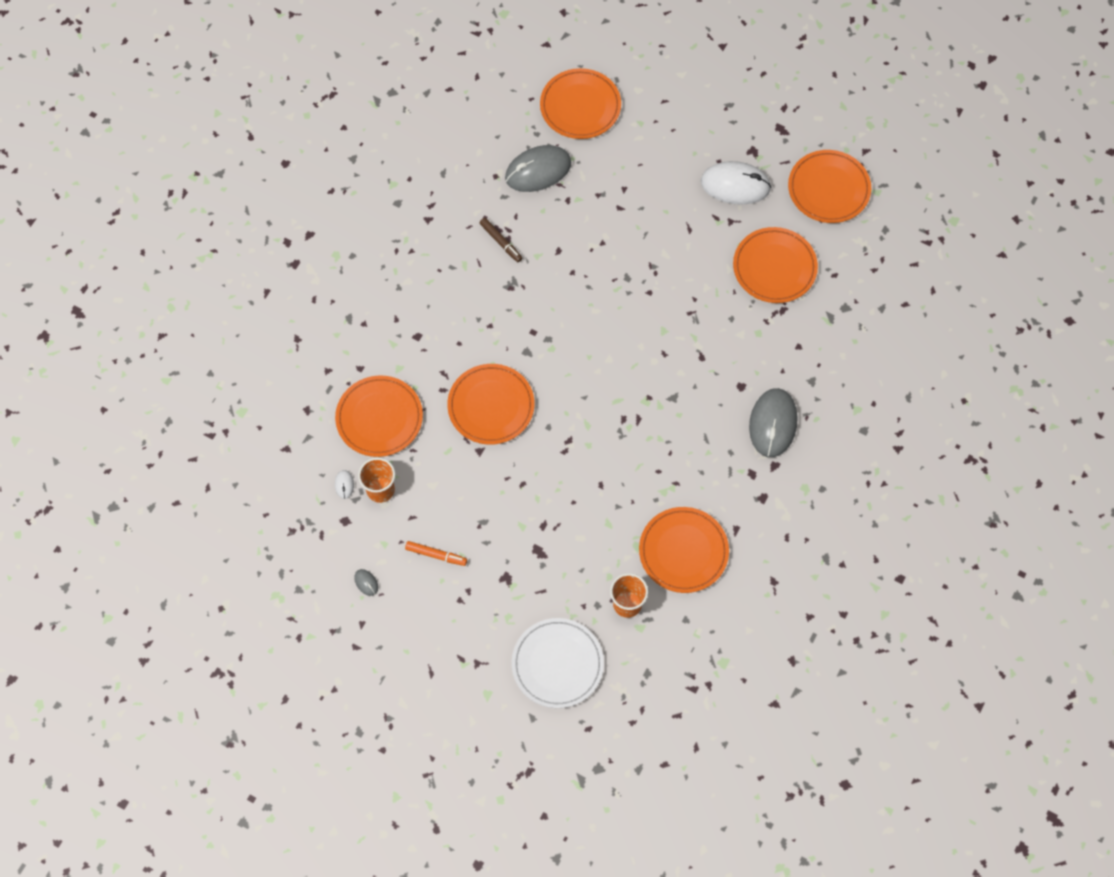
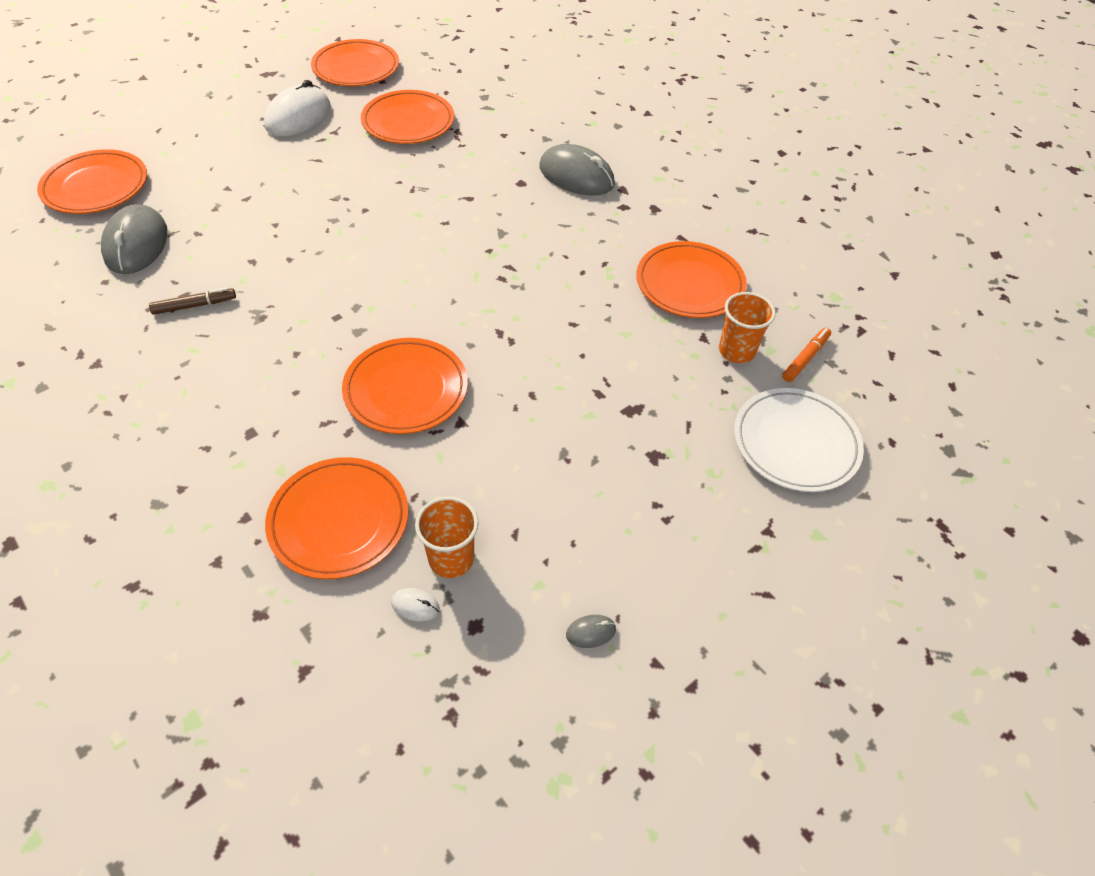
camera: 70 degrees left, 15 degrees down
(436, 555) = (587, 524): orange marker -> orange marker (805, 358)

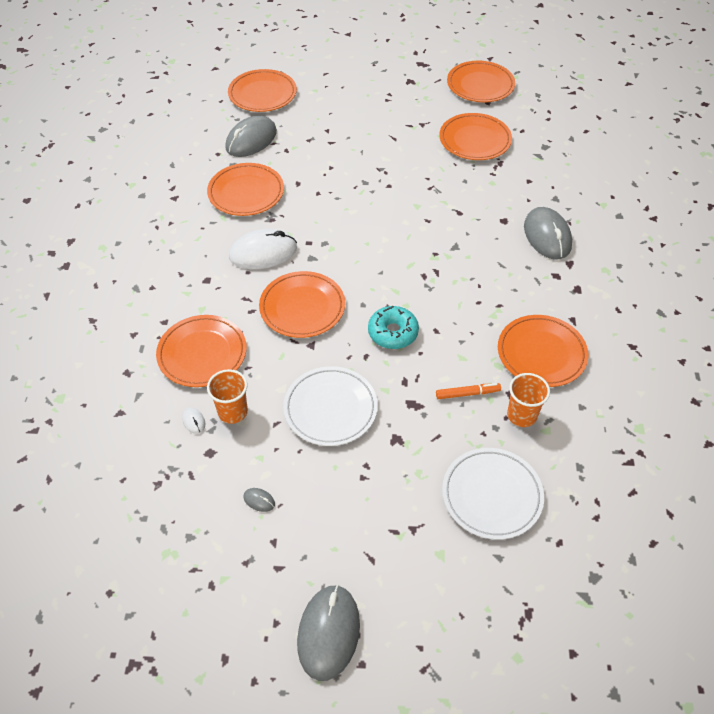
camera: 45 degrees right, 0 degrees up
(194, 305) = (246, 193): brown marker -> orange plate
(298, 117) = (411, 103): white mouse -> white mouse (263, 253)
(533, 353) = (393, 333): none -> turquoise donut
(556, 474) = (330, 408): none -> white plate
(805, 358) = (564, 451): orange marker -> orange marker (467, 393)
(815, 707) = (329, 633): none -> grey mouse

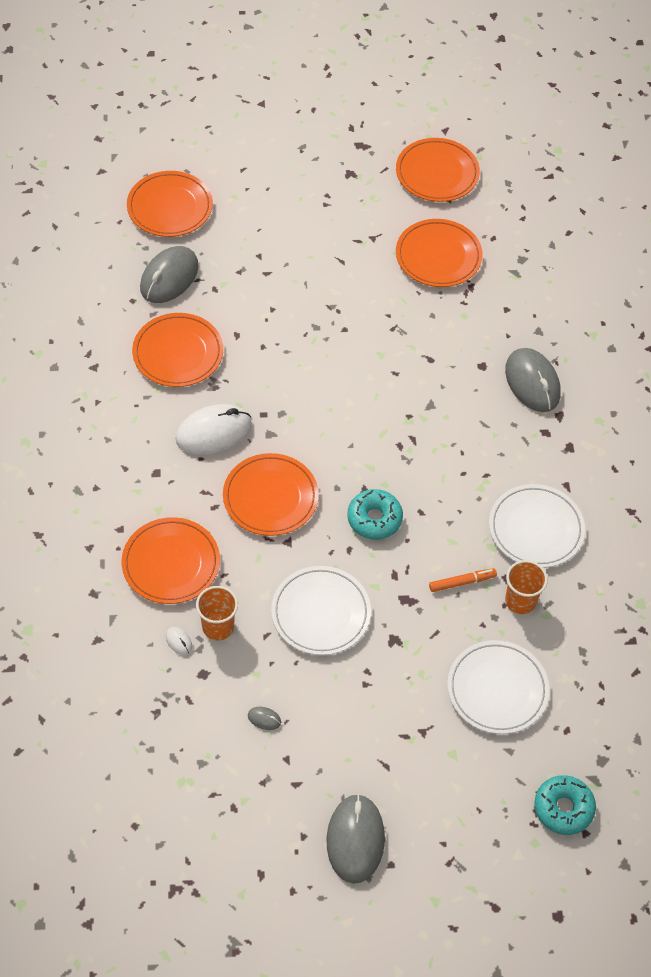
camera: 10 degrees left, 5 degrees up
(541, 353) = (535, 529): orange plate -> white plate
(551, 624) = (563, 808): none -> turquoise donut

